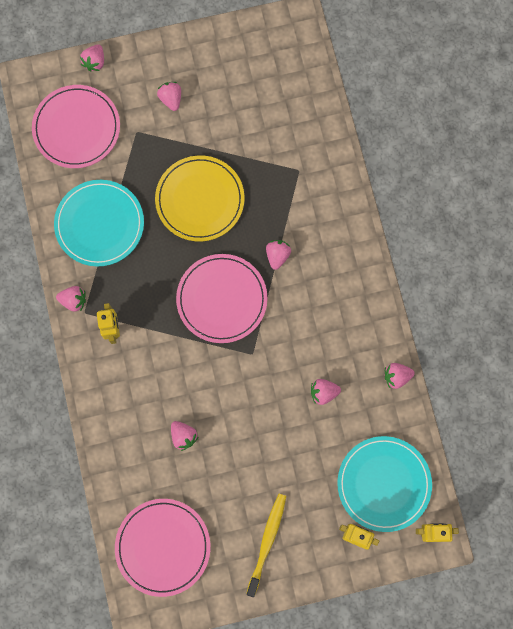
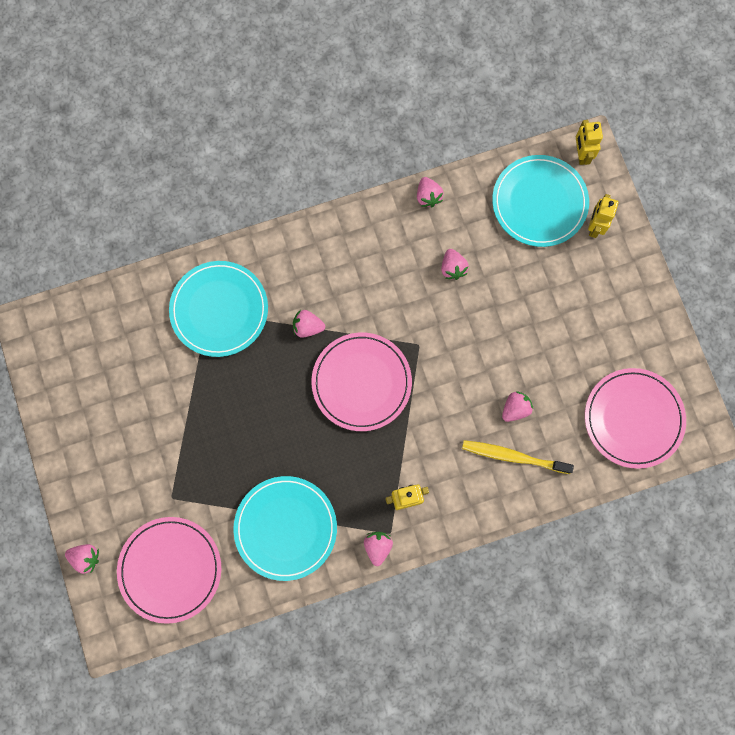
camera: 95 degrees left, 0 degrees up
(171, 99) = (129, 462): pink strawberry -> none
(200, 199) = (249, 417): yellow plate -> none
(267, 542) = (613, 313): yellow toothbrush -> yellow toothbrush (514, 457)
(300, 180) = (219, 310): none -> turquoise plate

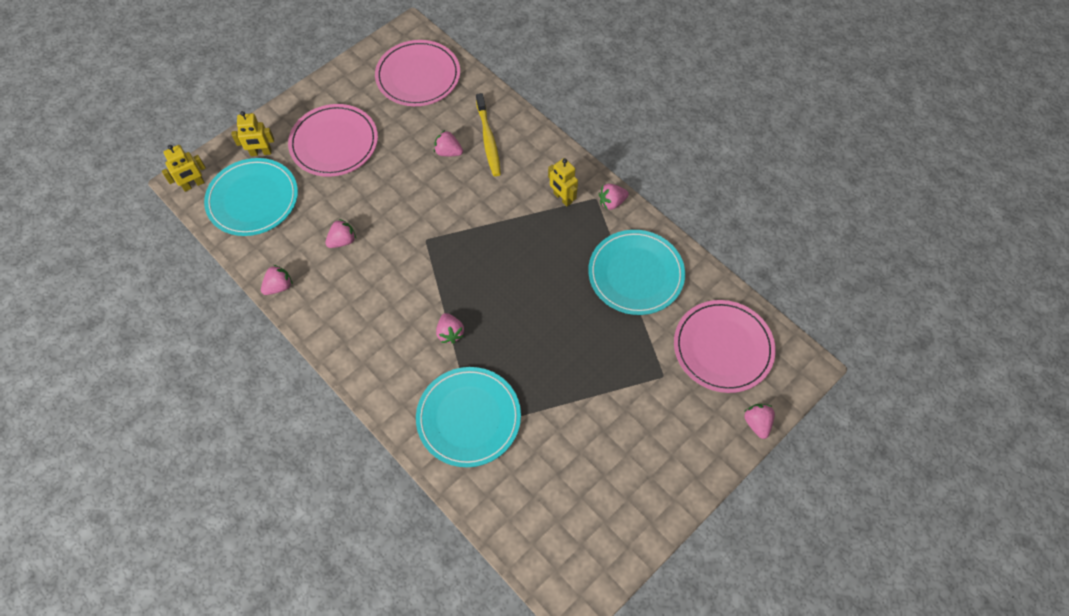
camera: 115 degrees left, 15 degrees down
(361, 382) = (480, 269): pink plate -> pink plate (334, 143)

